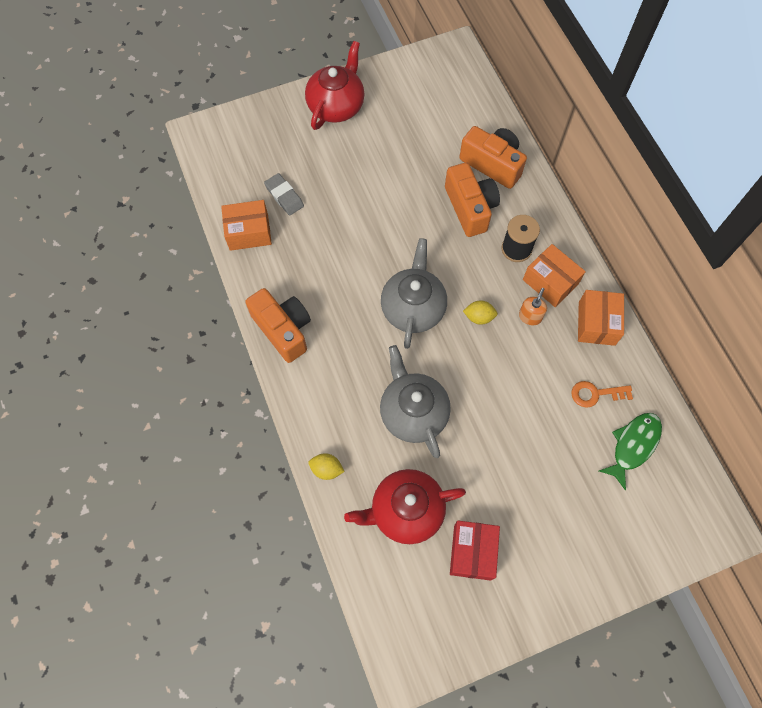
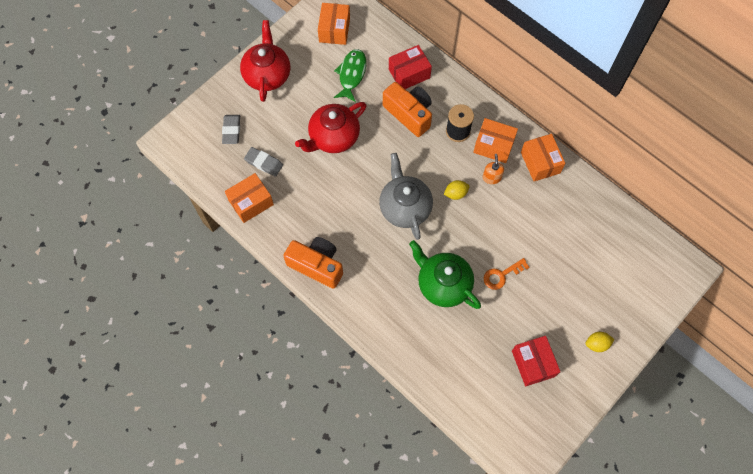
camera: 25 degrees left, 0 degrees up
(268, 149) = (231, 130): none -> grey eraser
(326, 469) = (402, 353): yellow lemon -> yellow lemon (597, 344)
(405, 511) = (473, 356): red teapot -> red teapot (333, 137)
(413, 412) = (443, 284): grey teapot -> green teapot
(433, 86) = (334, 30): none -> orange box
(492, 164) = (409, 73): orange camera -> red box
(596, 394) = (563, 214): orange key -> orange key (502, 275)
(633, 446) = (605, 239): green fish -> green fish (351, 74)

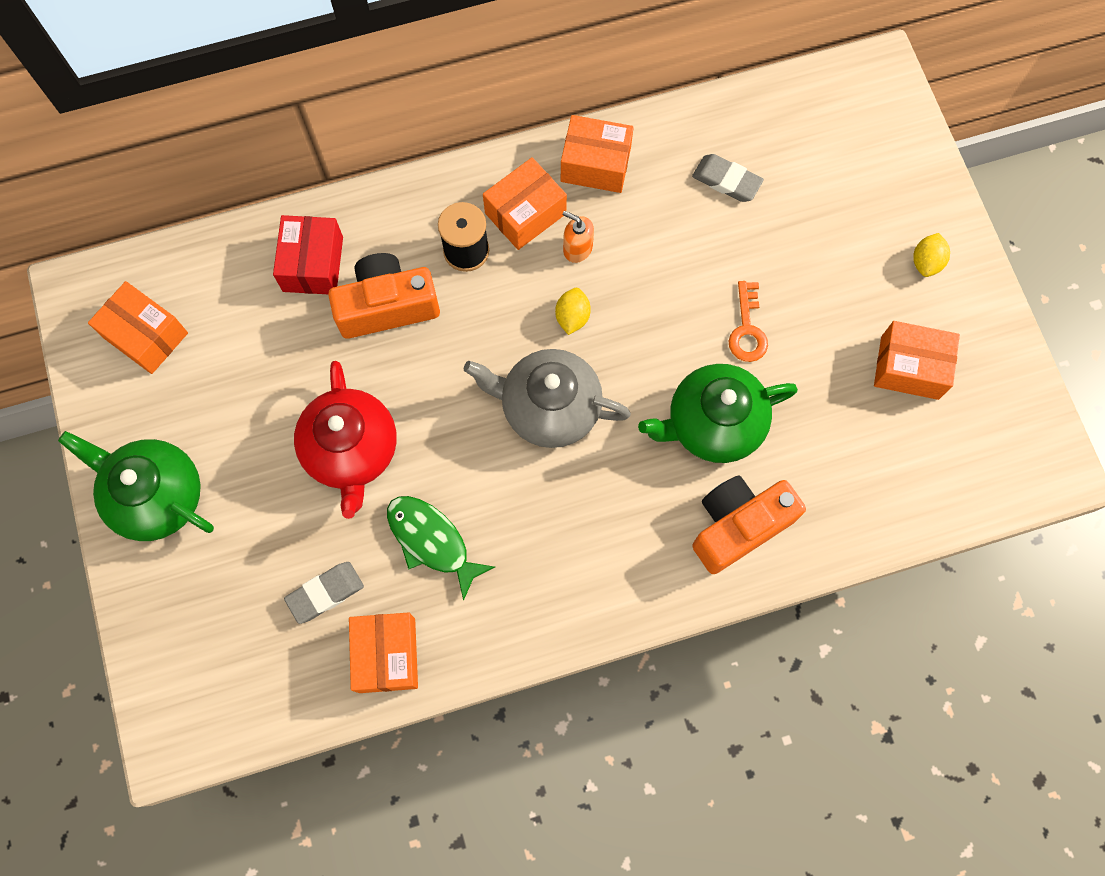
camera: 60 degrees left, 5 degrees up
(231, 130) = (225, 617): grey eraser -> grey eraser (726, 181)
(267, 75) = (156, 496): red teapot -> green teapot
(317, 265) = (568, 605): orange camera -> orange camera (738, 526)
(351, 74) = (252, 355): green fish -> green fish (432, 541)
(533, 363) = (909, 368): red box -> orange box

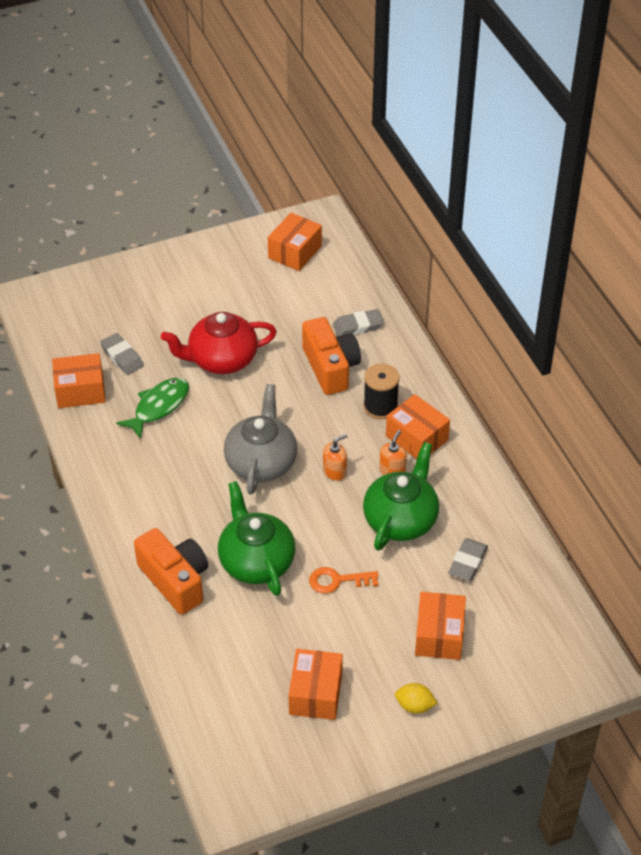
camera: 85 degrees right, 25 degrees down
(156, 496) = (185, 270): green teapot -> green teapot (401, 519)
(313, 264) = (358, 326): red box -> grey eraser
(572, 317) = (335, 471): yellow lemon -> orange soap dispenser
(595, 164) = (466, 477): orange box -> orange box (439, 635)

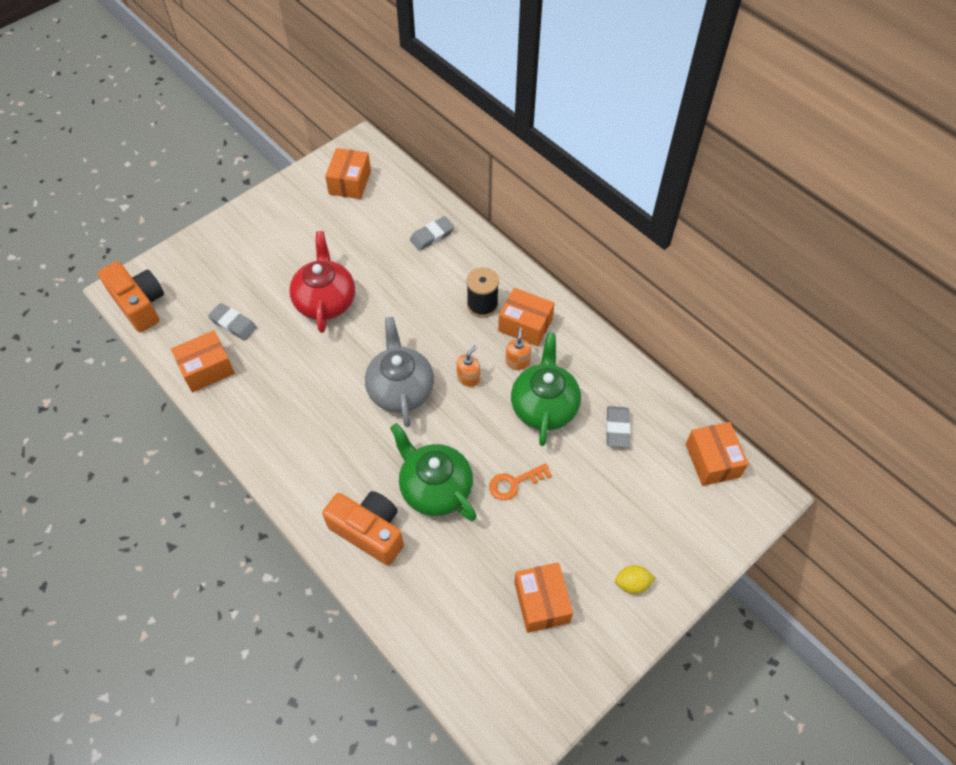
camera: 20 degrees left, 10 degrees up
(158, 407) = (286, 363): green fish -> none
(221, 360) = (325, 301): red teapot -> red teapot turned 120 degrees clockwise
(330, 367) = (424, 281): orange camera -> orange camera (139, 304)
(439, 635) = (623, 507): orange box -> orange box (712, 460)

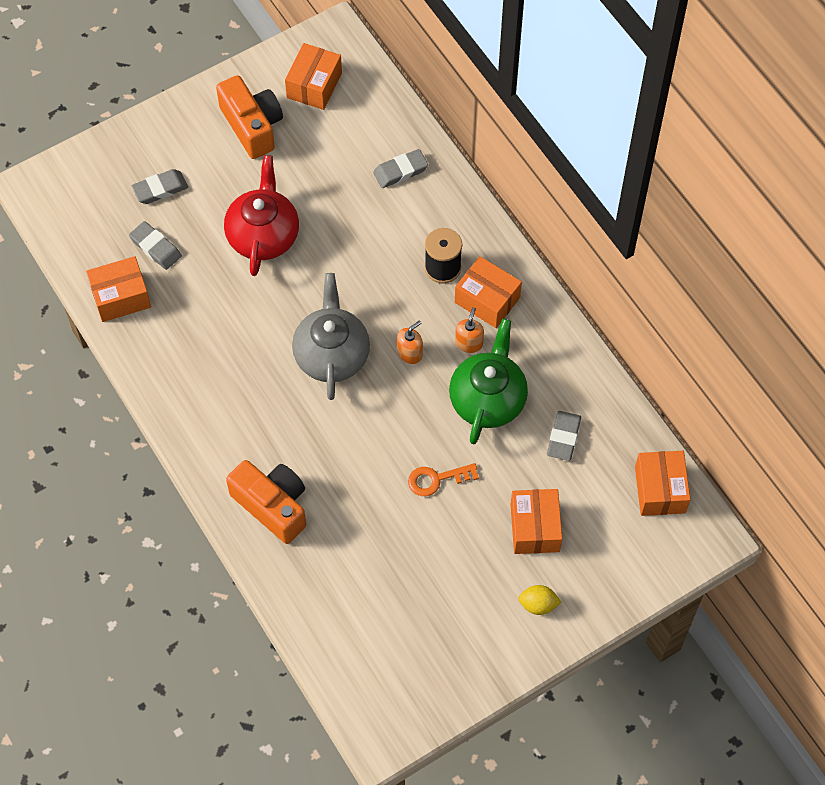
camera: 10 degrees right, 5 degrees up
(139, 304) = (53, 208): orange camera -> orange camera (252, 126)
(232, 277) = (160, 189): none -> grey eraser
(435, 488) = (350, 471): green teapot -> none
(541, 602) = (439, 608): orange box -> orange box (534, 528)

